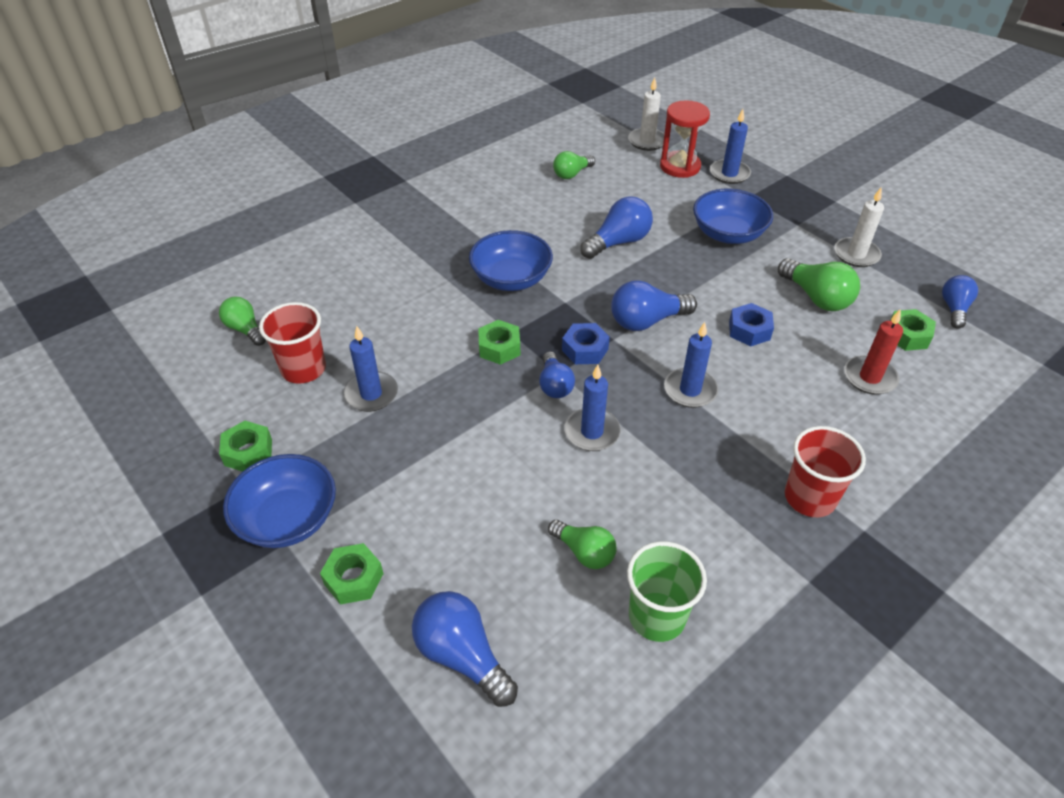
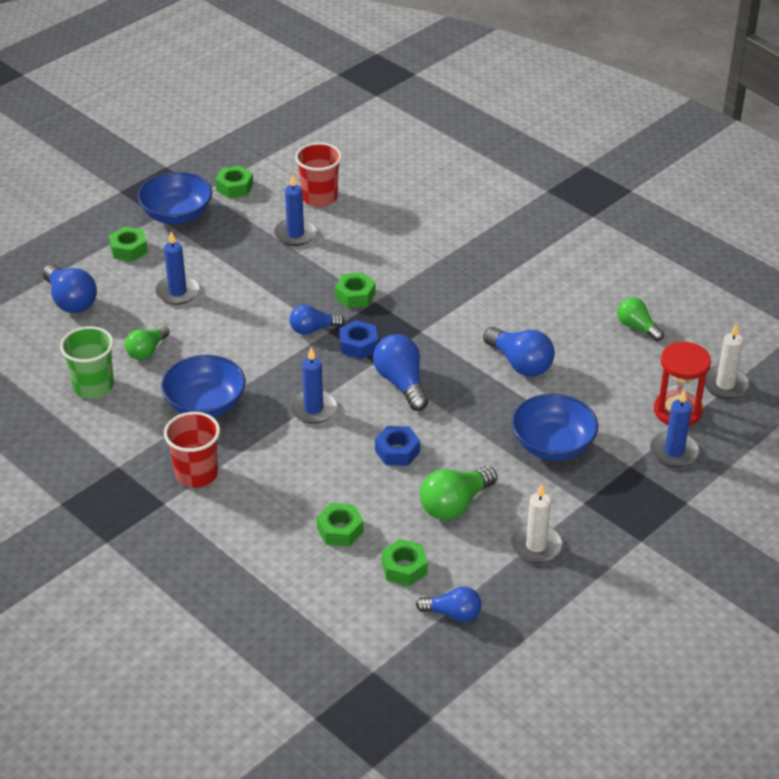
camera: 85 degrees right, 5 degrees down
(245, 329) = (361, 162): green light bulb -> none
(462, 655) = (71, 301): blue light bulb -> blue light bulb turned 105 degrees clockwise
(511, 278) = (449, 296): blue bowl -> blue bowl (205, 404)
(592, 432) = (261, 352): blue candle -> blue candle (177, 292)
(869, 377) = (340, 530): red candle -> green nut

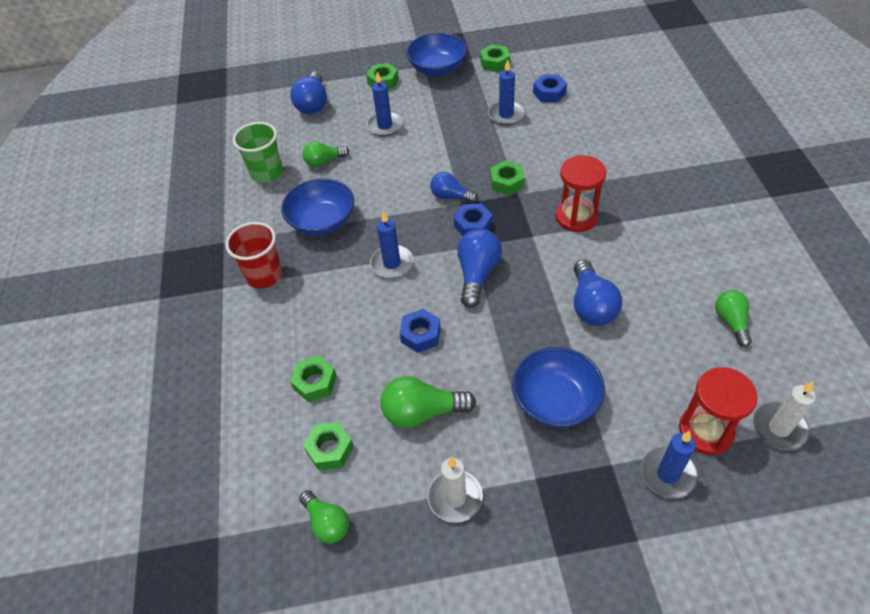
camera: 40 degrees right, 10 degrees up
(319, 197) = (549, 93): red cup -> blue nut
(446, 299) = (576, 217): none -> red hourglass
(453, 614) = (327, 523): blue light bulb -> green light bulb

